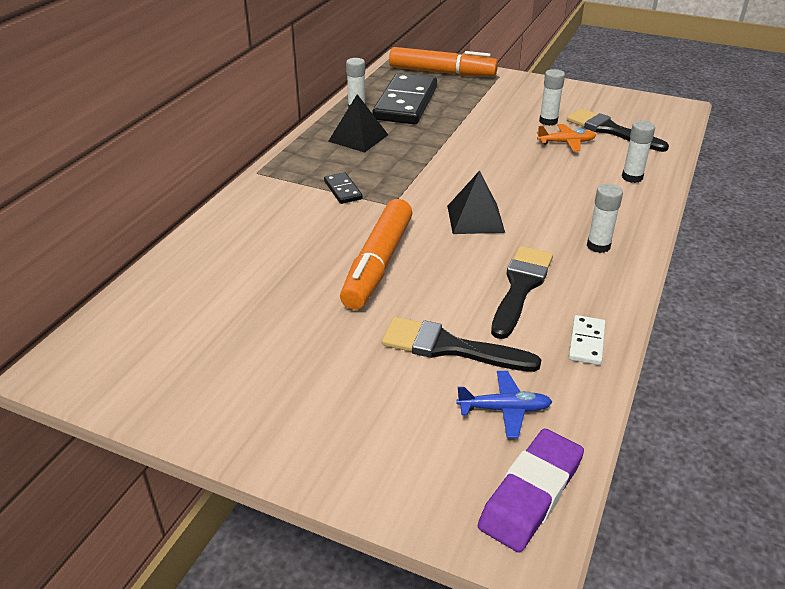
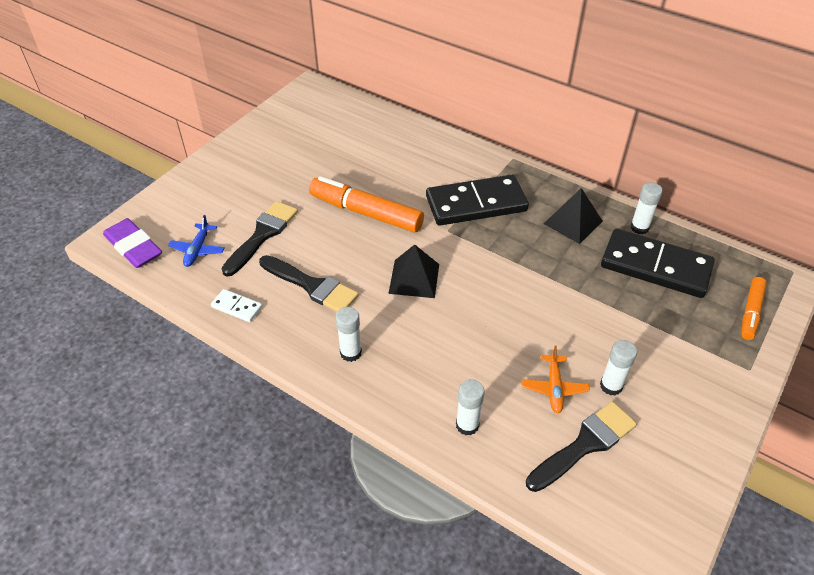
camera: 100 degrees right, 10 degrees up
(343, 190) = (476, 204): black domino -> black domino, size x2.28
(442, 72) = (750, 312): orange marker -> orange marker, size x0.57

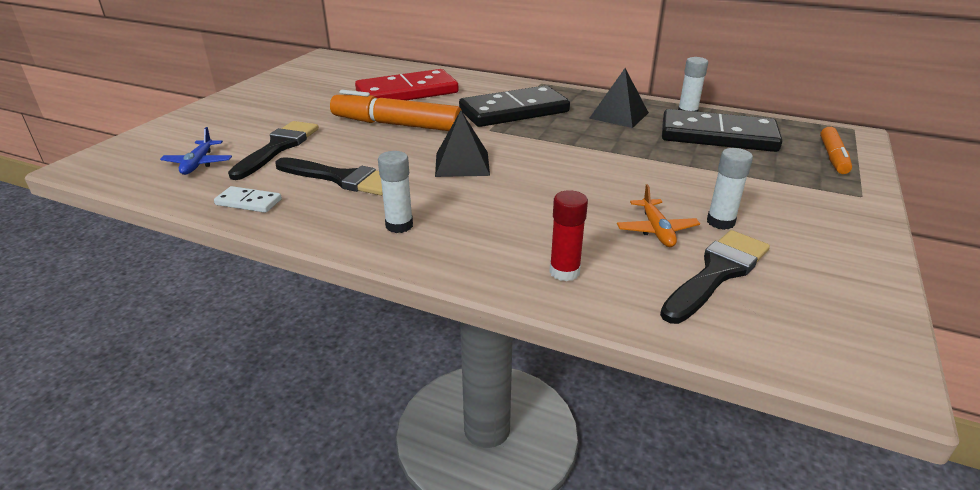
camera: 10 degrees left, 15 degrees down
(134, 247) = (116, 168): purple eraser -> none
(382, 160) = (407, 92): none -> red domino
(467, 425) = (564, 272): white glue stick -> red glue stick

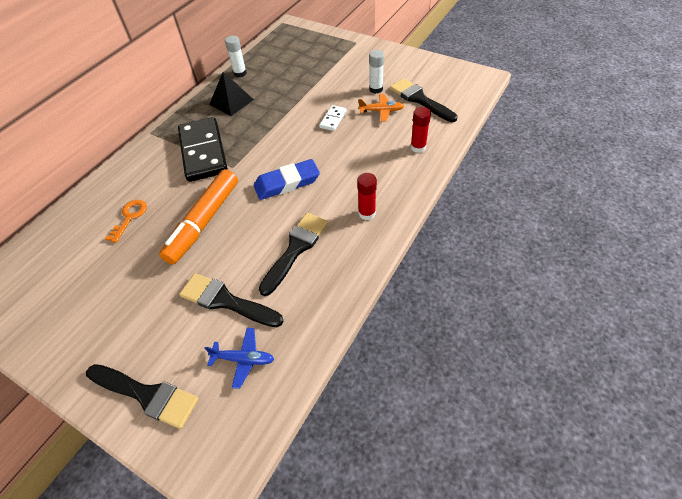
camera: 80 degrees left, 20 degrees up
(188, 127) = (147, 395): none -> black brush
(249, 202) = (323, 303): white domino -> white domino (333, 119)
(399, 225) = (367, 213): white glue stick -> red glue stick
(407, 92) = (130, 217): red domino -> orange key
(462, 164) = (287, 183): black pyramid -> blue eraser
(718, 136) = (277, 69): black domino -> none
(833, 157) = (314, 38): orange marker -> none

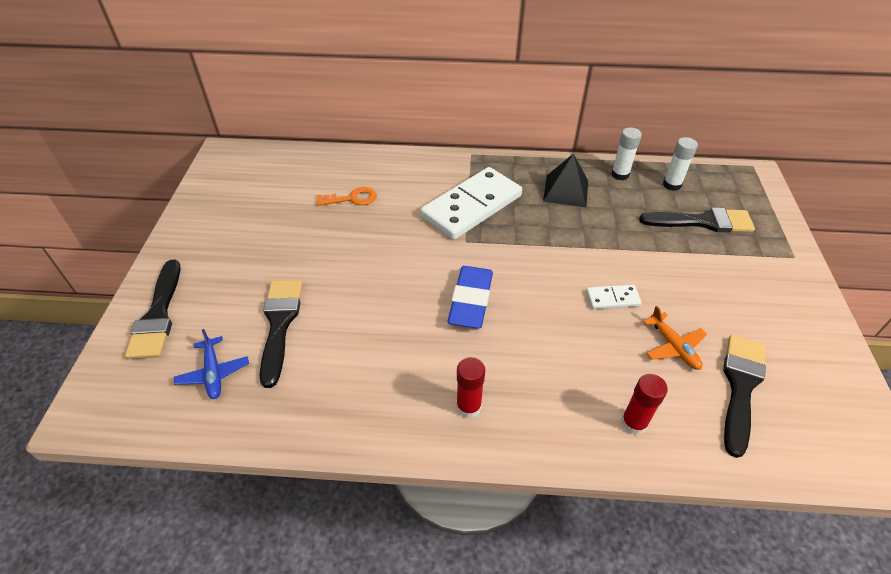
camera: 60 degrees right, 5 degrees down
(203, 152) = (472, 206): black domino -> white domino
(203, 222) = (374, 255): orange marker -> none
(287, 183) = (471, 300): blue eraser -> blue eraser turned 60 degrees clockwise
(296, 249) = (375, 354): black brush -> black brush (702, 222)
(376, 89) = (714, 321): white glue stick -> white glue stick (672, 185)

